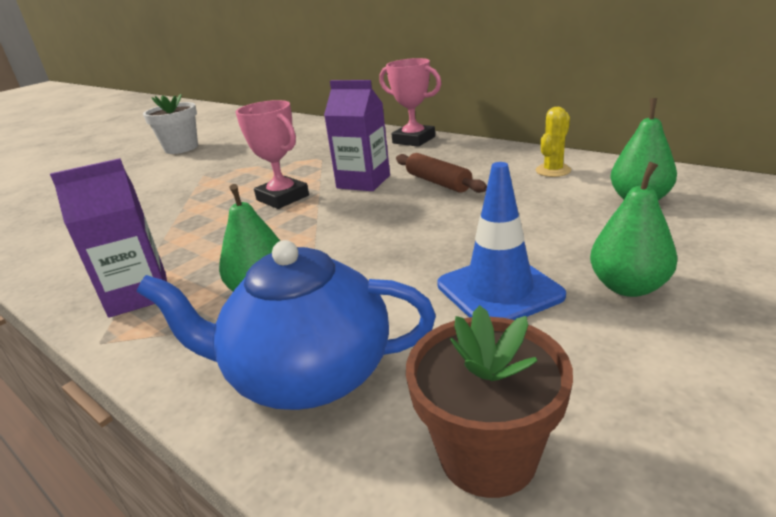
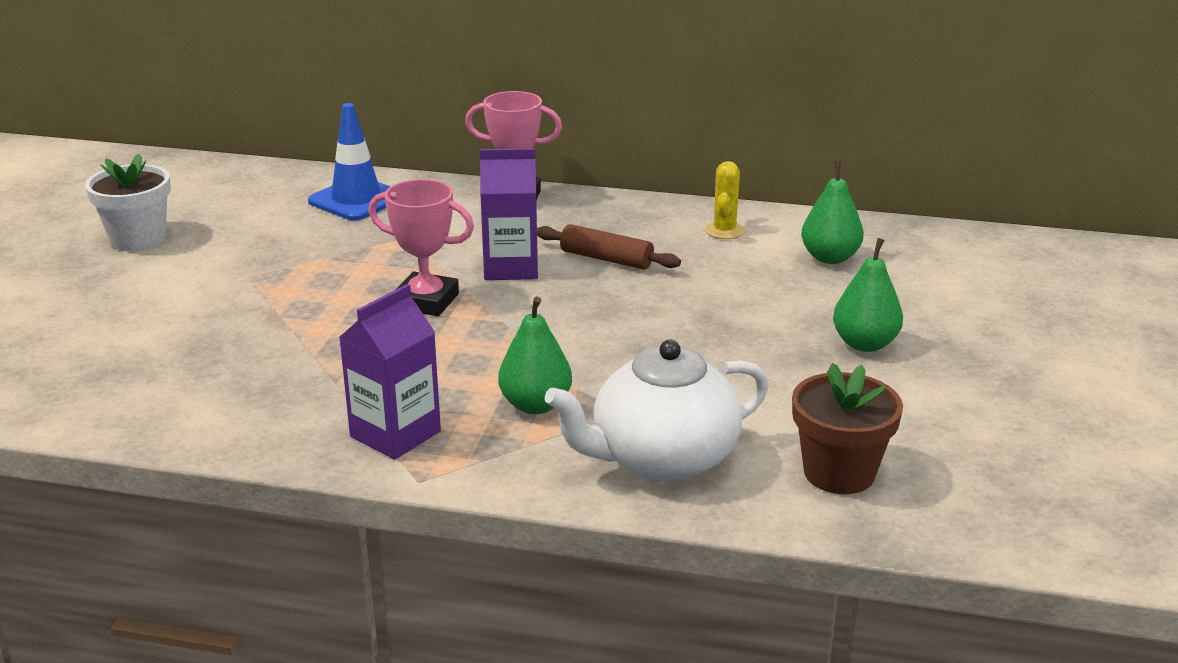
camera: 30 degrees left, 0 degrees up
(308, 374) = (662, 458): blue teapot -> white teapot
(499, 290) = (764, 365): blue traffic cone -> blue traffic cone (356, 200)

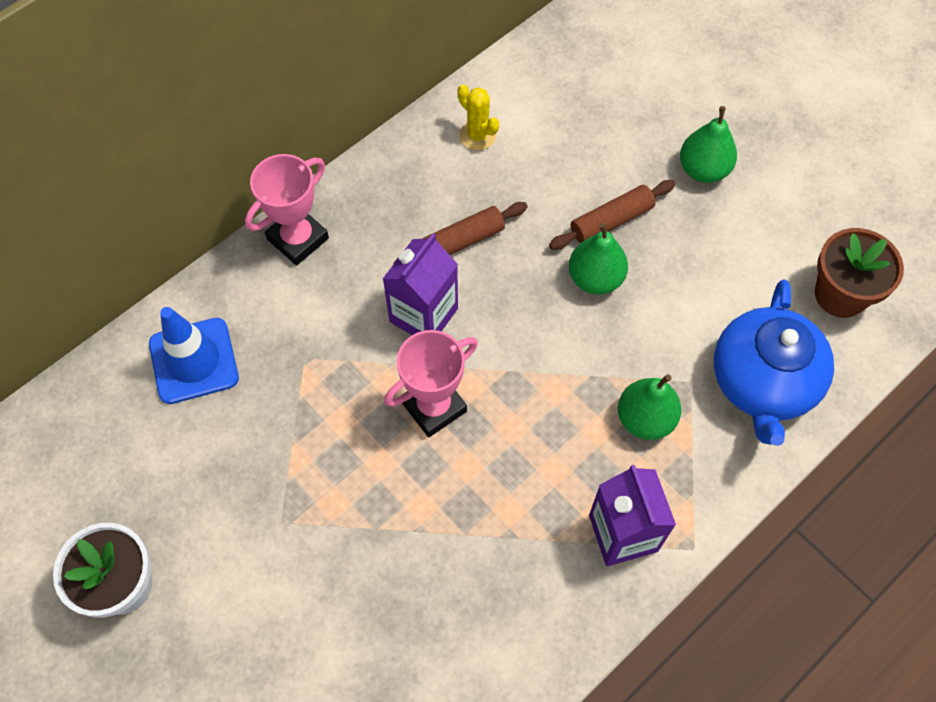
camera: 55 degrees left, 35 degrees up
(662, 458) = (762, 382): white teapot -> blue teapot
(731, 317) = (611, 221): none -> brown rolling pin
(830, 258) = (572, 102): green pear -> green pear (595, 278)

